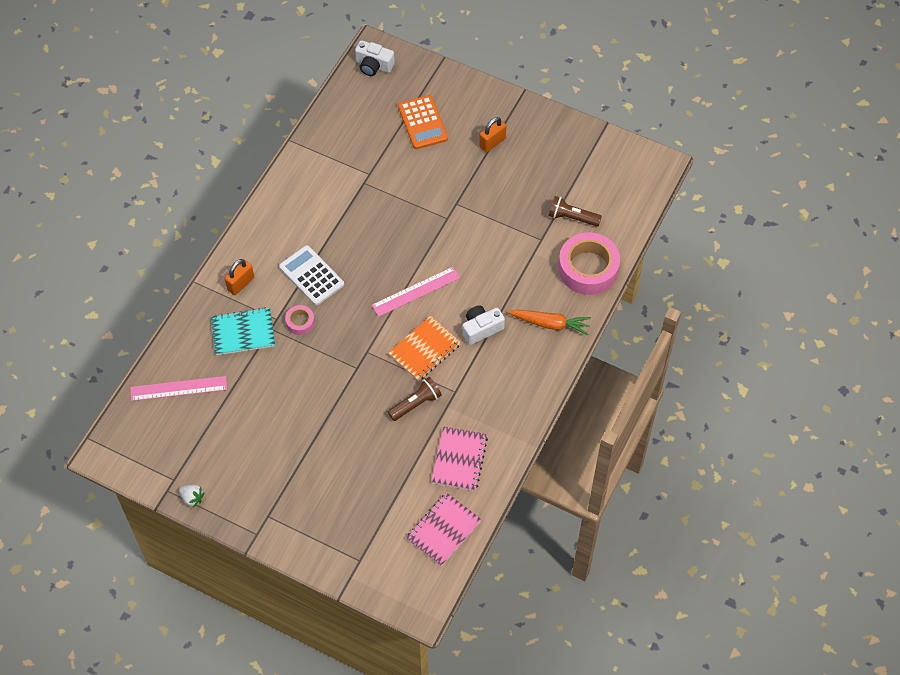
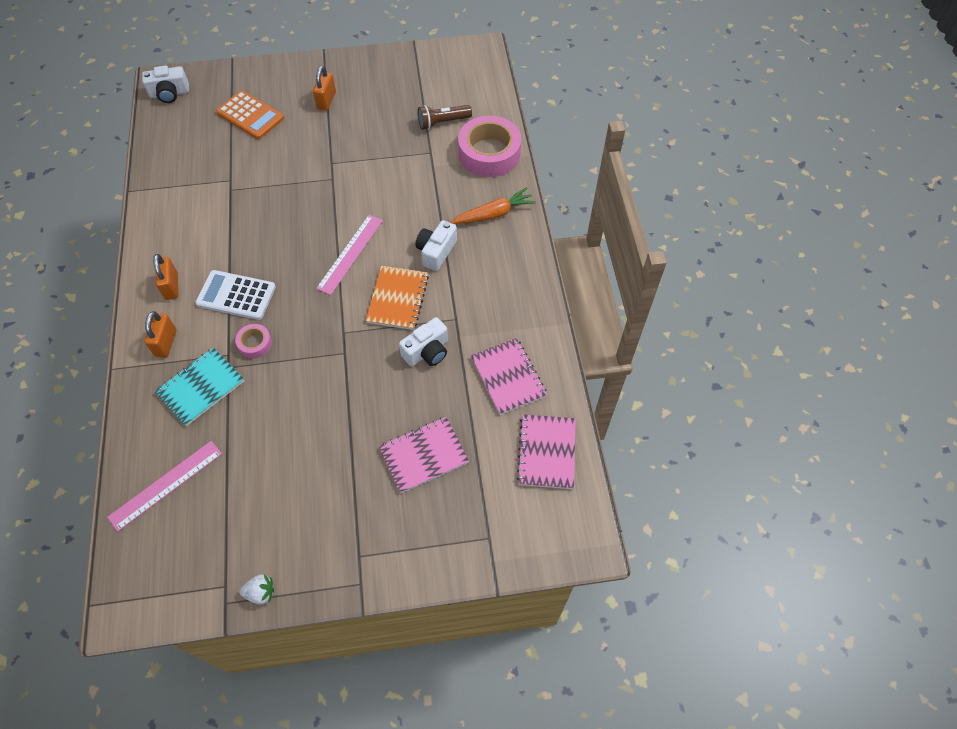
camera: 35 degrees left, 0 degrees up
(271, 241) = (172, 286): none -> orange padlock
(358, 477) = (423, 455): none -> pink notebook
(416, 404) = (427, 351): brown flashlight -> white camera

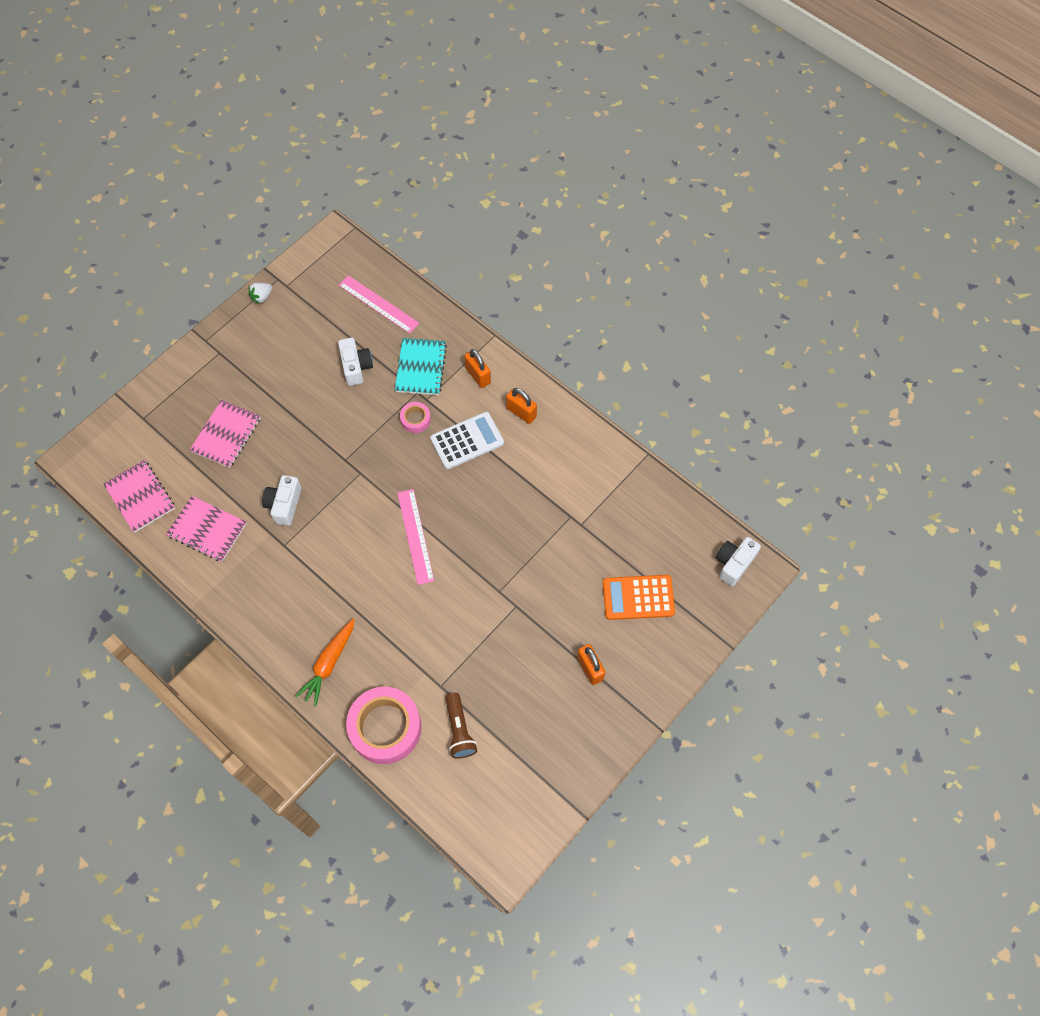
camera: 140 degrees right, 5 degrees up
(166, 485) = (378, 304): pink ruler -> pink ruler turned 60 degrees counterclockwise
(398, 299) = (343, 528): orange notebook -> none
(436, 252) = (348, 590): white camera -> white camera (356, 367)
(442, 122) = (459, 730): brown flashlight -> brown flashlight turned 135 degrees clockwise

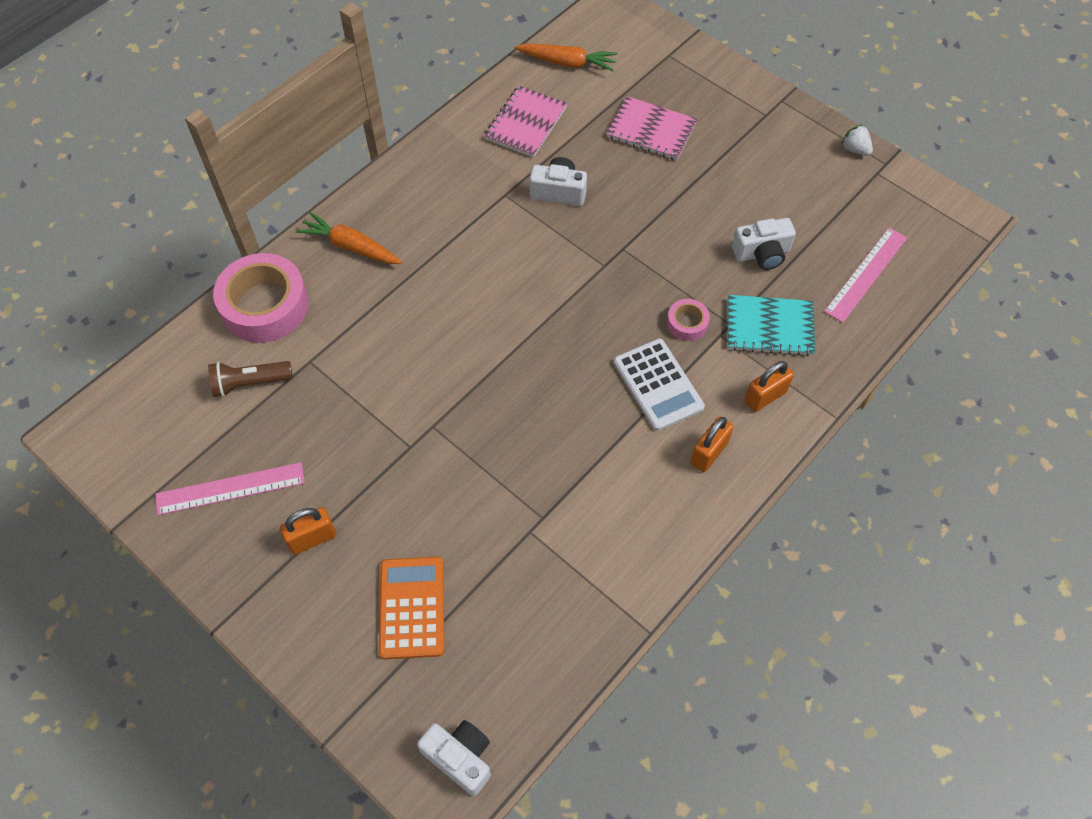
camera: 90 degrees right, 5 degrees down
(140, 497) = (567, 63): pink notebook -> orange carrot
(415, 536) = (514, 328): pink ruler -> pink ruler (230, 489)

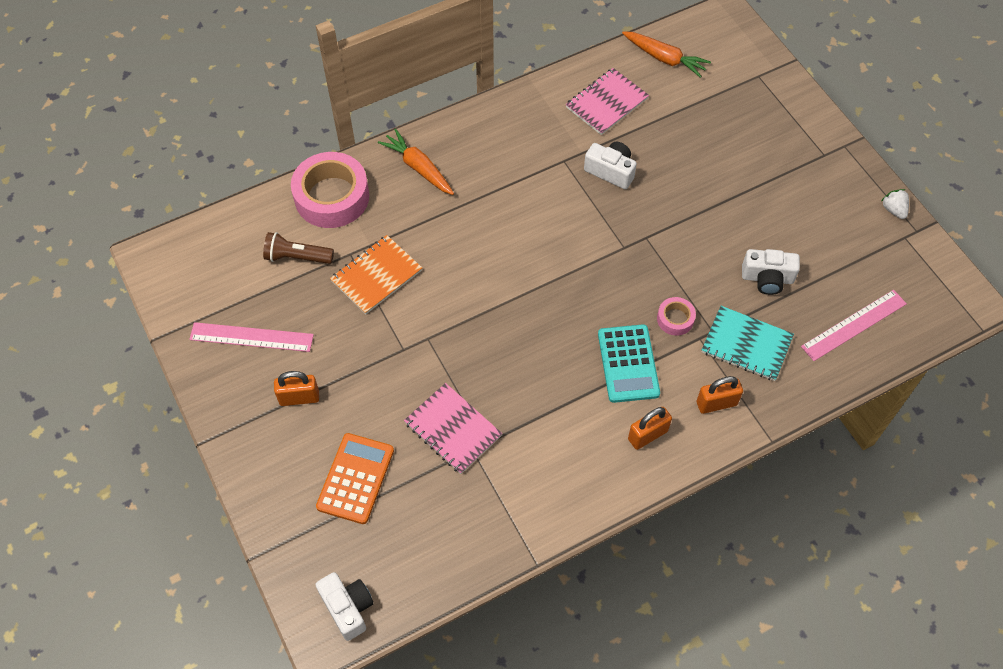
camera: 20 degrees right, 0 degrees up
(348, 376) = (376, 275): none -> orange notebook
(651, 130) = (714, 140): pink notebook -> pink notebook (452, 429)
(658, 385) = (628, 364): white calculator -> turquoise calculator

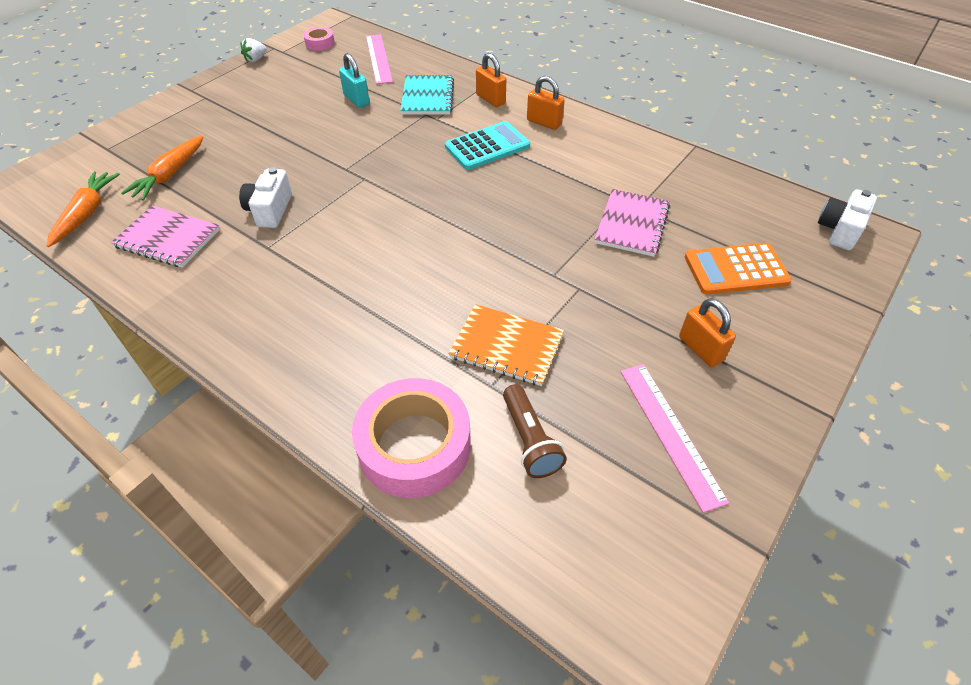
camera: 115 degrees left, 10 degrees down
(418, 168) = (326, 370): orange carrot -> orange carrot (170, 175)
(675, 319) = (426, 133): pink tape -> pink tape (320, 43)
(767, 278) = (356, 100): white camera -> turquoise padlock
(854, 325) = (378, 58): pink ruler -> pink ruler turned 45 degrees clockwise

